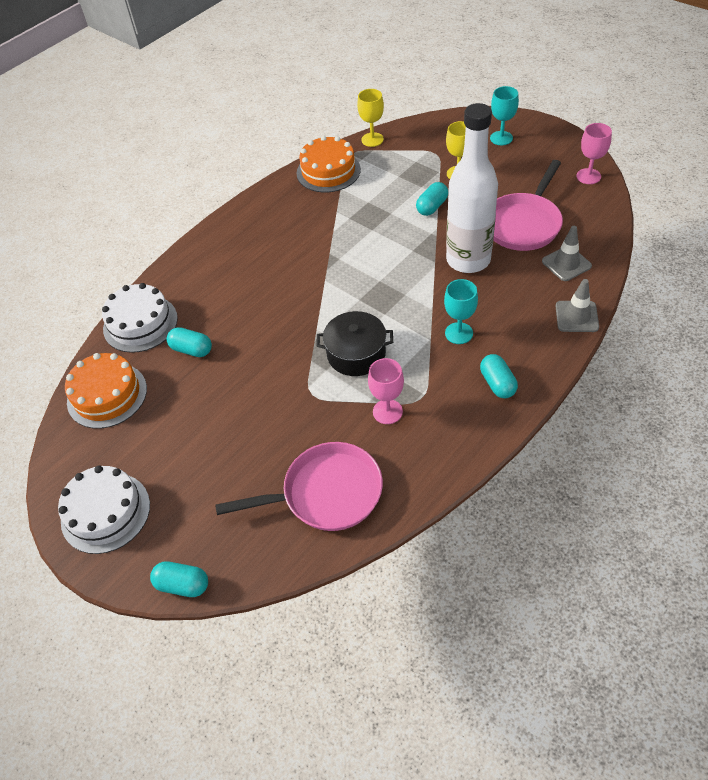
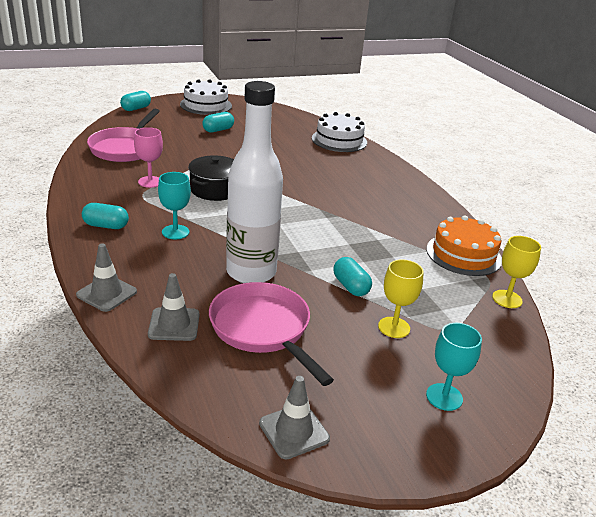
camera: 110 degrees right, 20 degrees down
(107, 395) = (287, 121): orange cake -> none
(191, 350) = (294, 147): turquoise capsule -> turquoise capsule (218, 130)
(588, 176) = (294, 431): pink goblet -> grey traffic cone

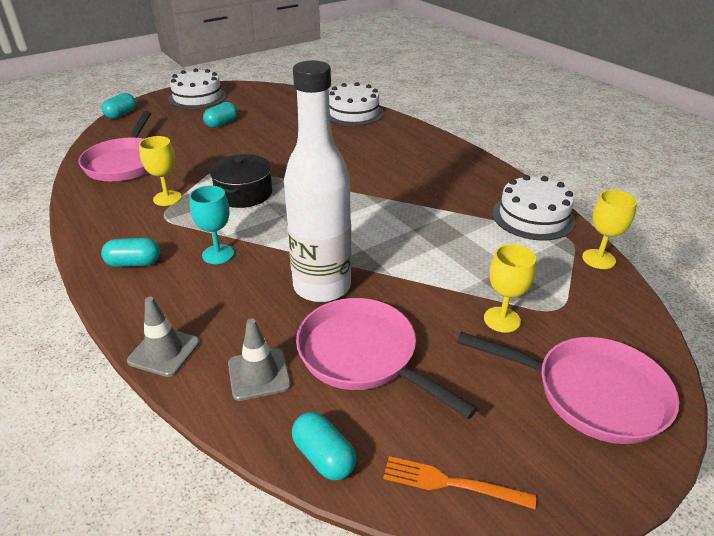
camera: 10 degrees left, 5 degrees up
(150, 182) = (167, 198): pink goblet -> yellow goblet
(294, 431) = (451, 483): grey traffic cone -> orange fork
(350, 286) = (436, 280): turquoise capsule -> turquoise capsule (324, 457)
(444, 397) = (591, 393): turquoise goblet -> pink pan
(463, 254) = (533, 217): orange cake -> white cake

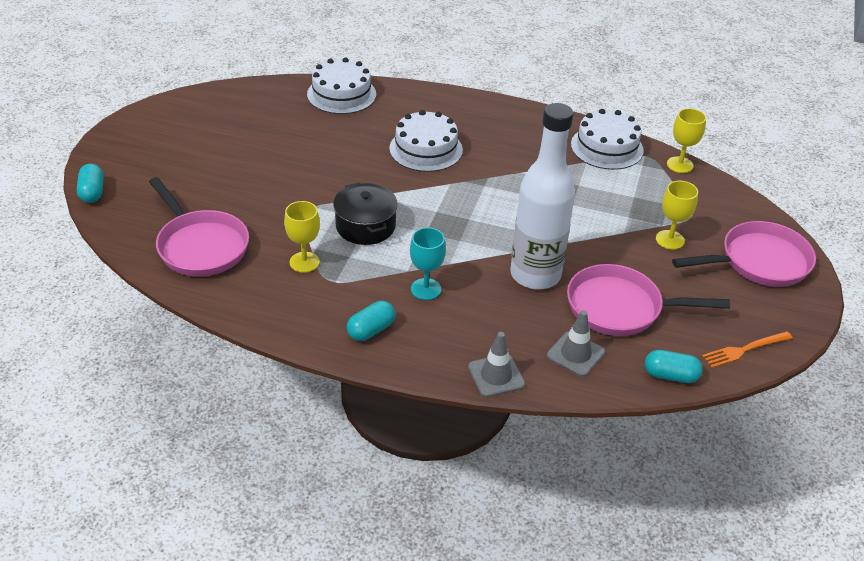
camera: 40 degrees left, 5 degrees up
(197, 97) = (146, 136): white cake -> white cake (426, 149)
(221, 123) = (227, 159): turquoise capsule -> none

